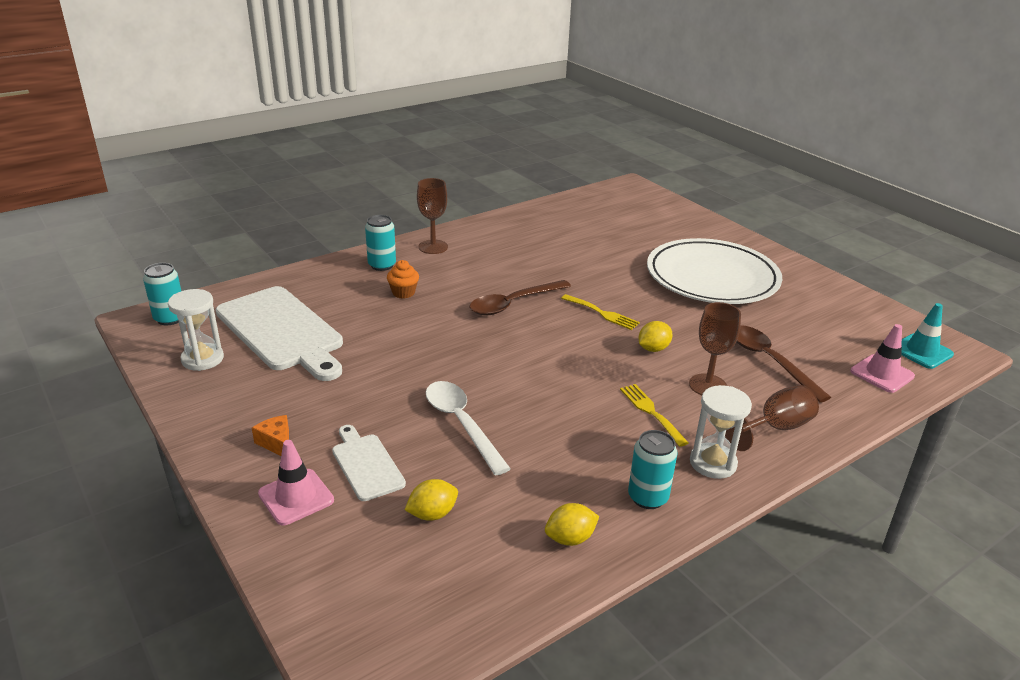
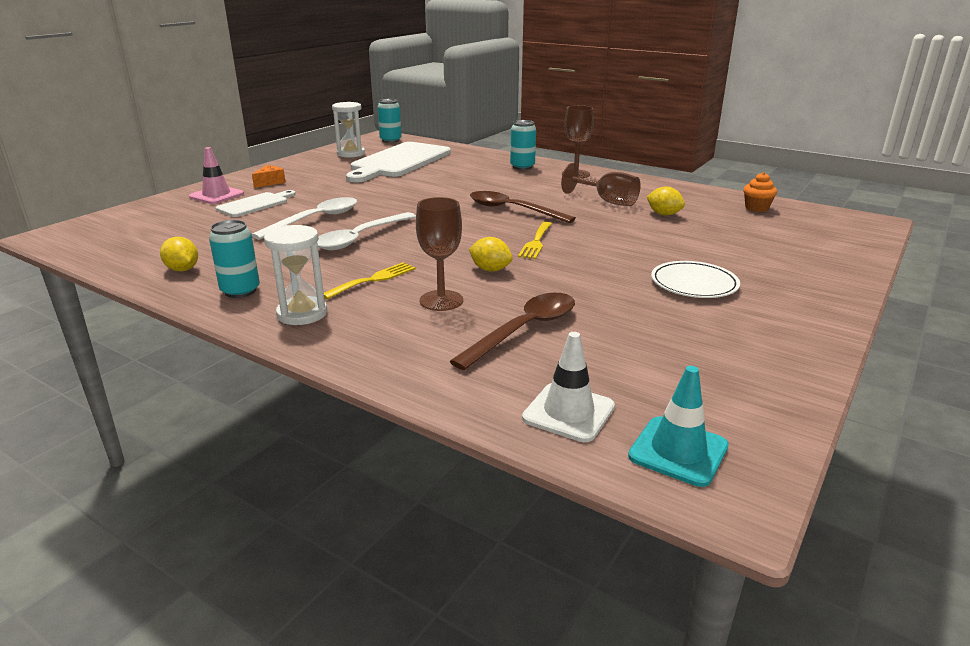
camera: 70 degrees right, 5 degrees down
(403, 293) = (487, 178): orange cupcake -> orange cupcake (756, 208)
(432, 514) = (205, 228): yellow lemon -> yellow lemon (664, 214)
(538, 402) = (361, 238): none -> white spoon
(712, 277) = (694, 284): white plate -> white plate, size x0.48
(775, 428) = (381, 341): brown goblet -> brown goblet (607, 201)
(882, 374) = (568, 412): pink traffic cone -> white traffic cone

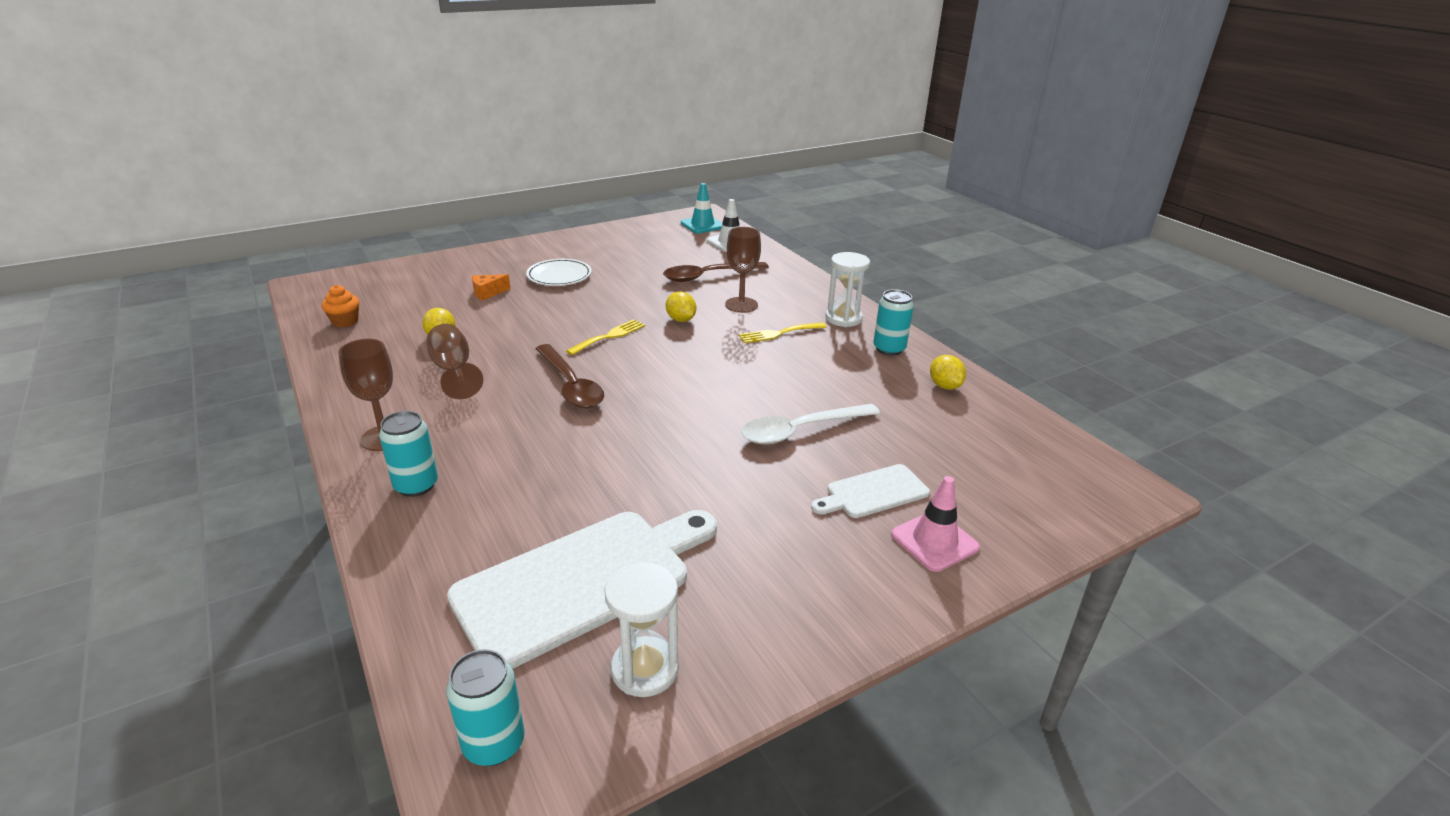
camera: 155 degrees left, 5 degrees up
(270, 182) = (845, 564): orange cheese -> orange cheese (488, 293)
(361, 238) = (764, 385): white spoon -> none

